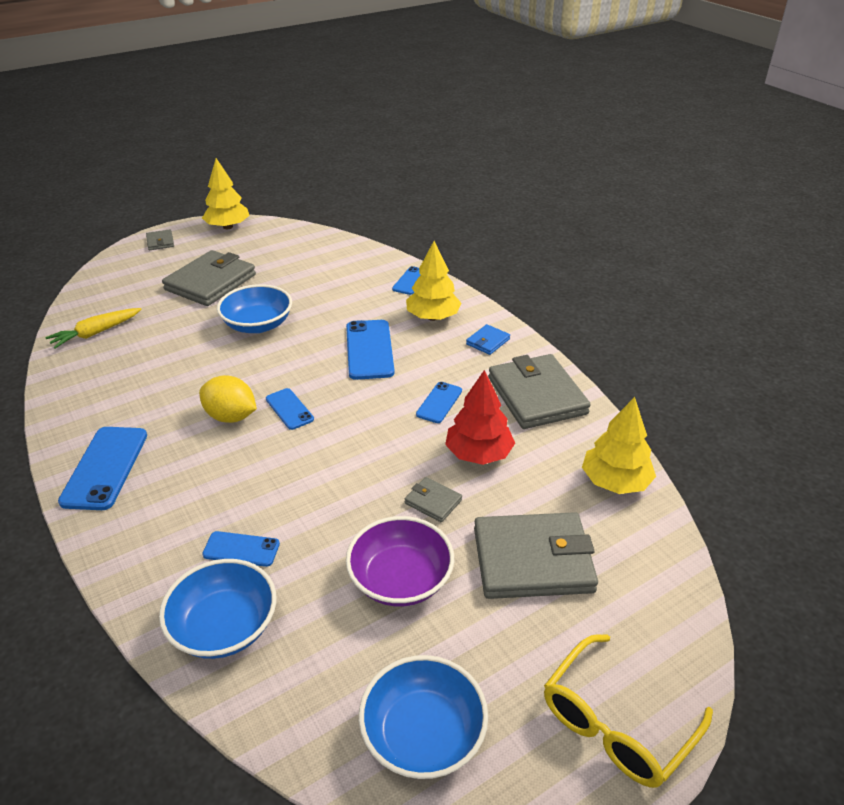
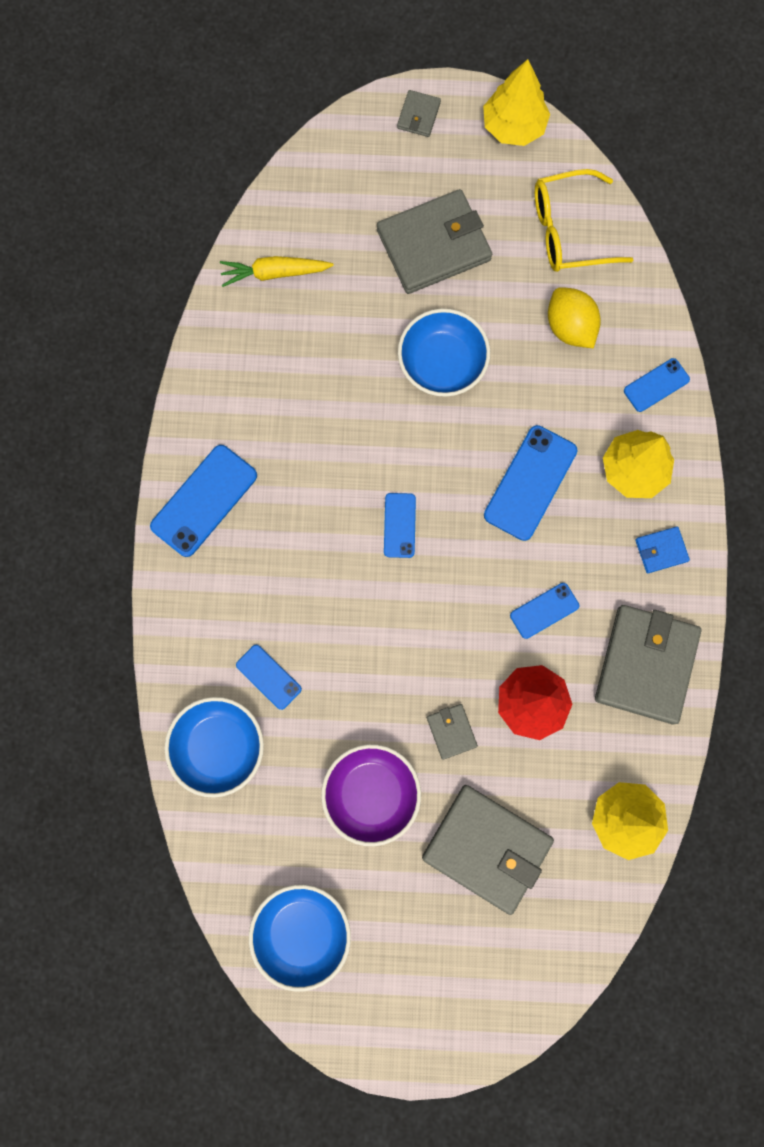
camera: 35 degrees right, 40 degrees up
(231, 416) = (341, 501): yellow lemon -> yellow lemon (569, 327)
(616, 724) = (434, 1018): yellow glasses -> yellow glasses (568, 231)

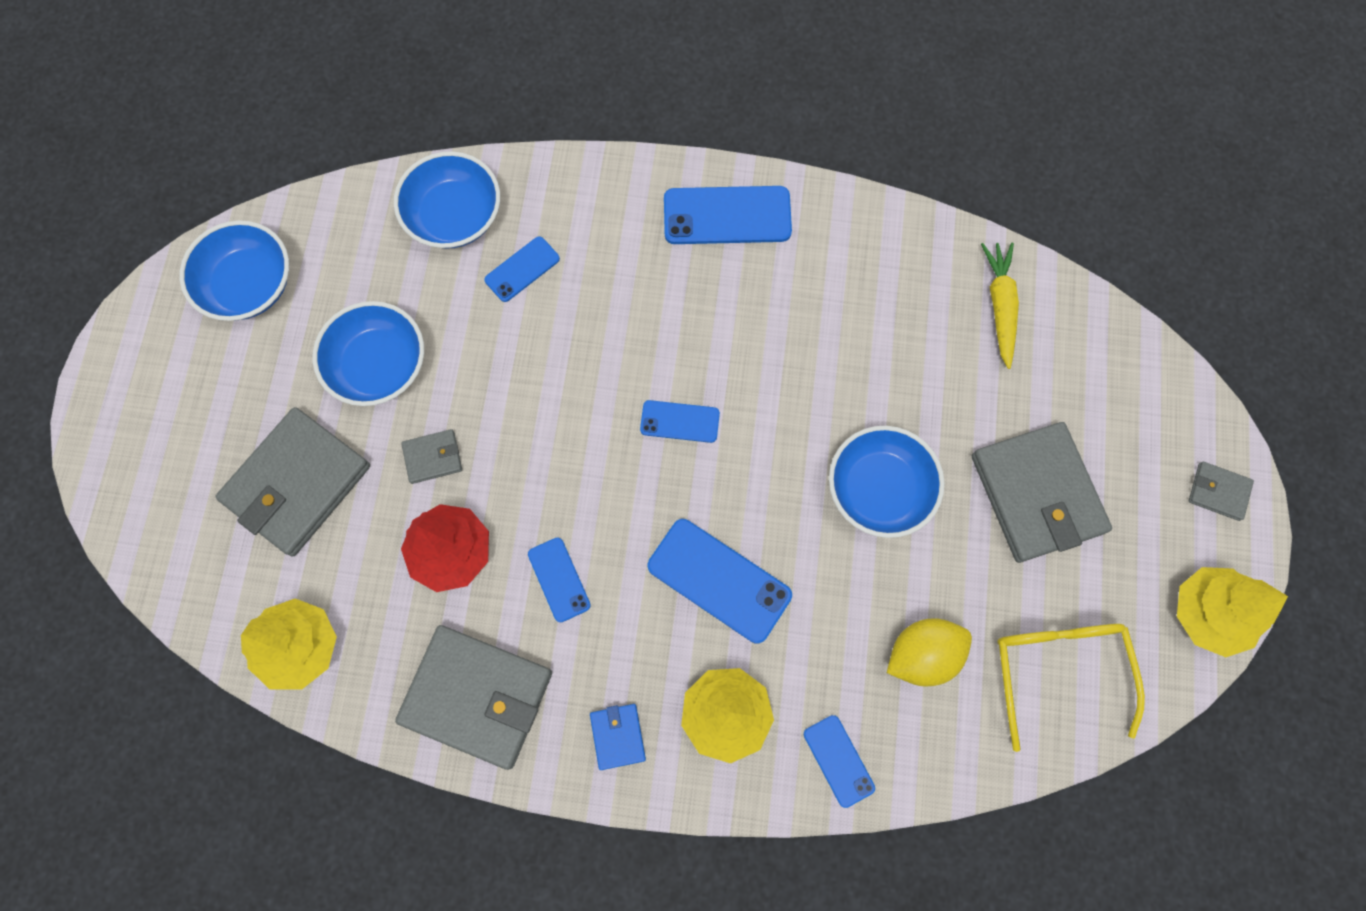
camera: 95 degrees right, 5 degrees down
(204, 500) = (727, 215): blue phone -> blue phone turned 45 degrees counterclockwise
(371, 793) = (379, 365): purple bowl -> blue bowl

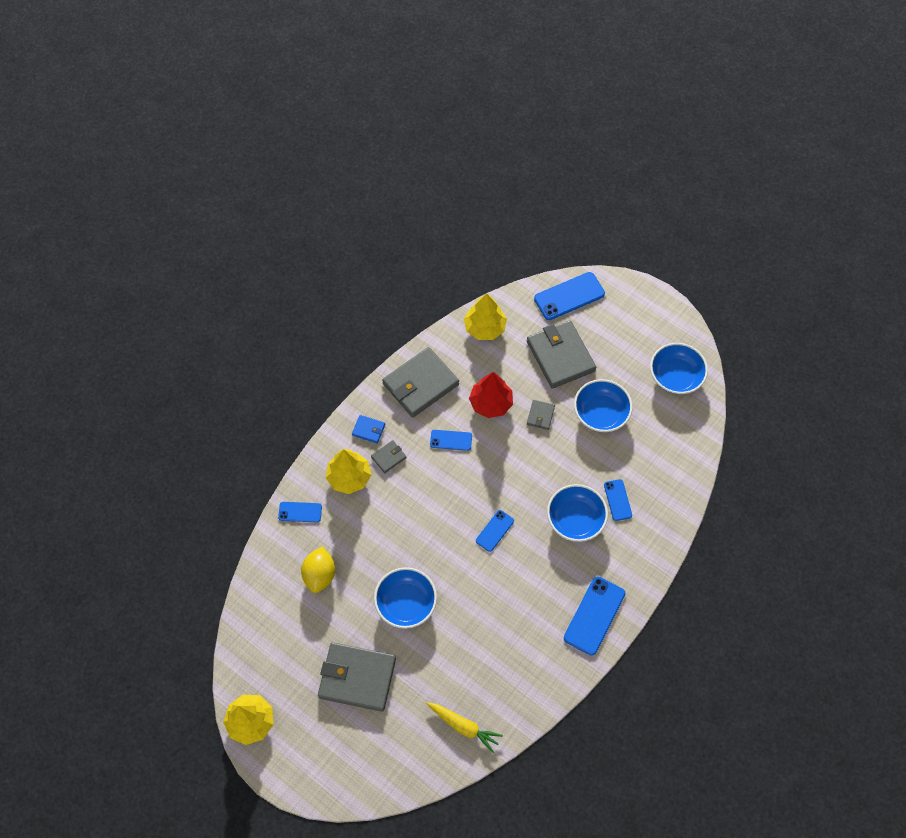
camera: 120 degrees right, 10 degrees down
(454, 216) = (665, 483): blue bowl -> blue bowl (575, 519)
(719, 580) = (408, 506): blue phone -> blue phone (569, 296)
(1058, 669) = (274, 631): yellow glasses -> none
(1218, 492) = (301, 771): grey wallet -> grey wallet (388, 457)

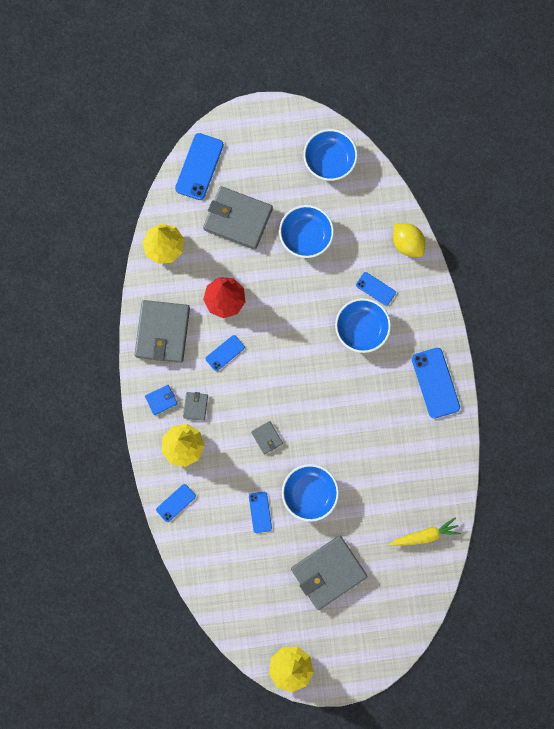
camera: 45 degrees left, 15 degrees up
(320, 575) = (234, 531): yellow lemon -> yellow lemon (407, 244)
(494, 531) = (317, 388): blue phone -> blue phone (260, 512)
(540, 415) = (267, 276): grey wallet -> grey wallet (267, 438)

